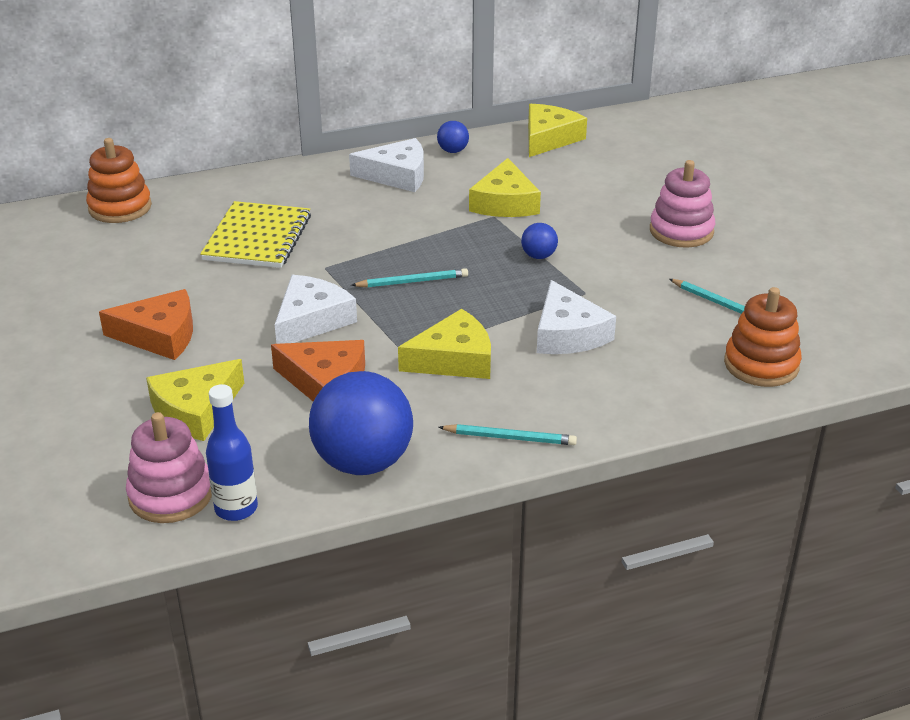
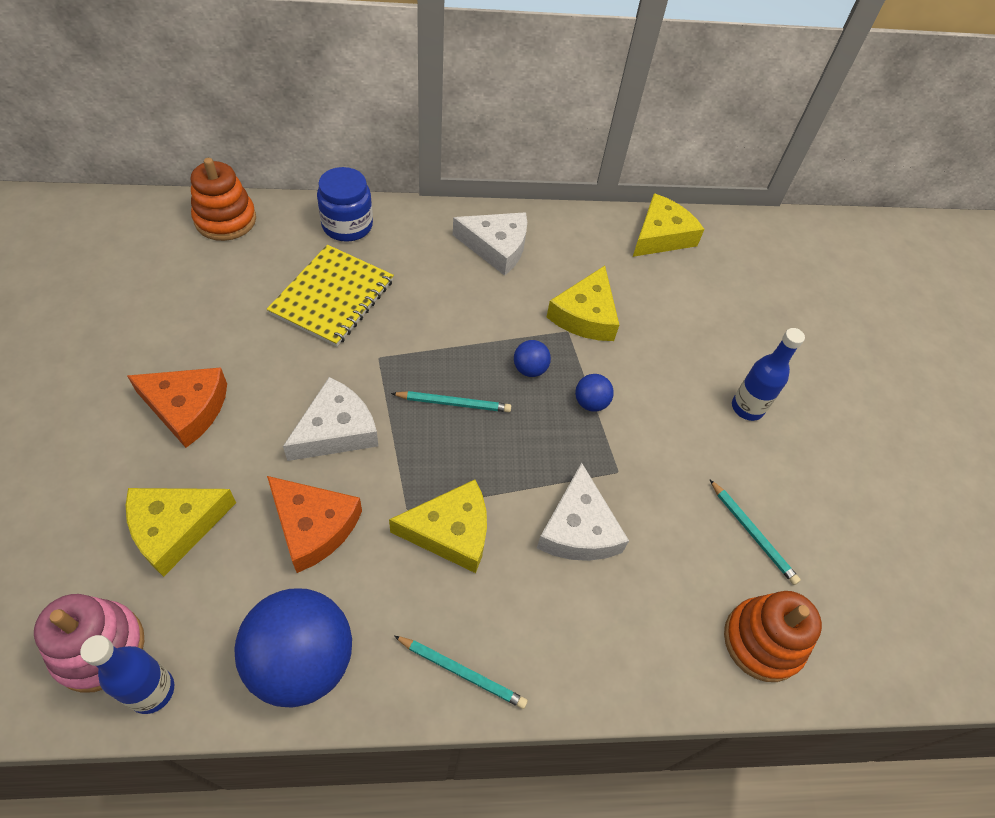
camera: 10 degrees right, 20 degrees up
(244, 188) = (347, 225): none -> blue jar
(453, 151) = (562, 228): blue ball -> blue ball (530, 369)
(681, 231) = (747, 408): pink stacking toy -> blue bottle

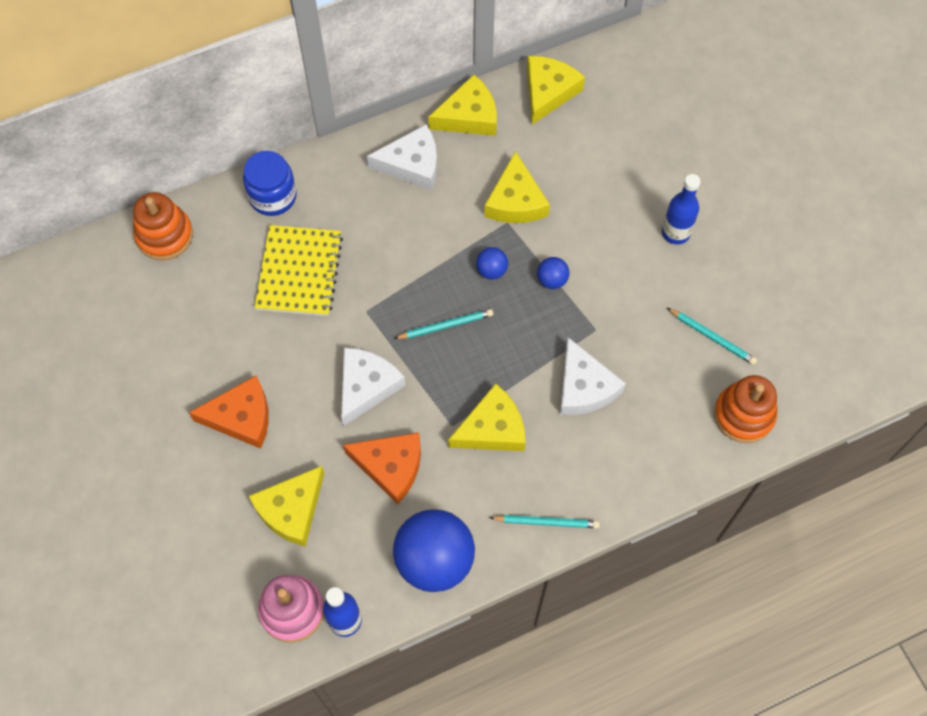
camera: 15 degrees left, 10 degrees up
(573, 228) = (469, 116): none -> yellow cheese

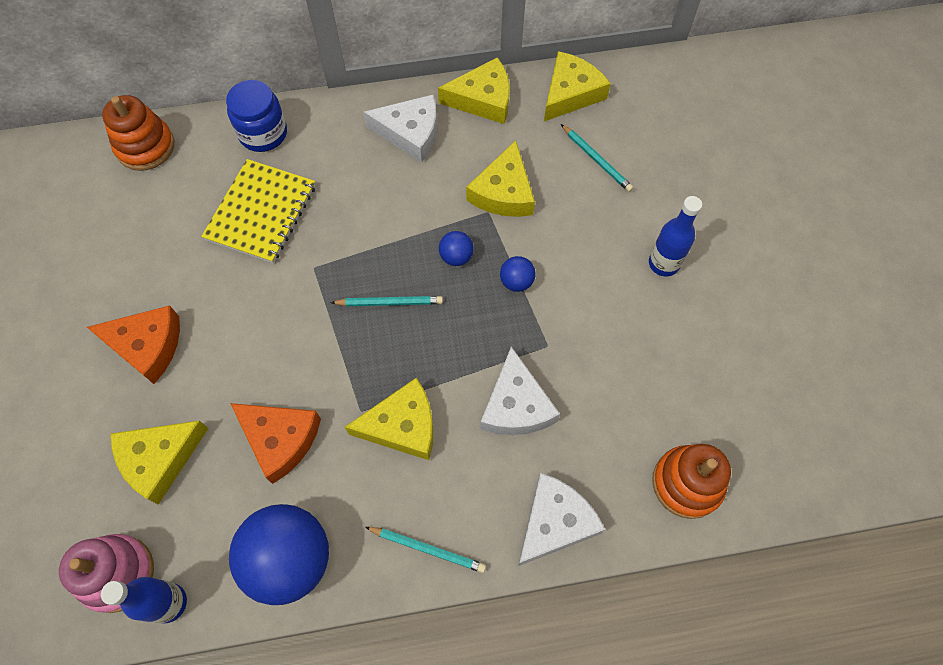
camera: 15 degrees right, 0 degrees up
(366, 386) = (286, 346): white cheese -> white cheese (554, 522)
(712, 337) = (673, 386): turquoise pencil -> turquoise pencil (596, 160)

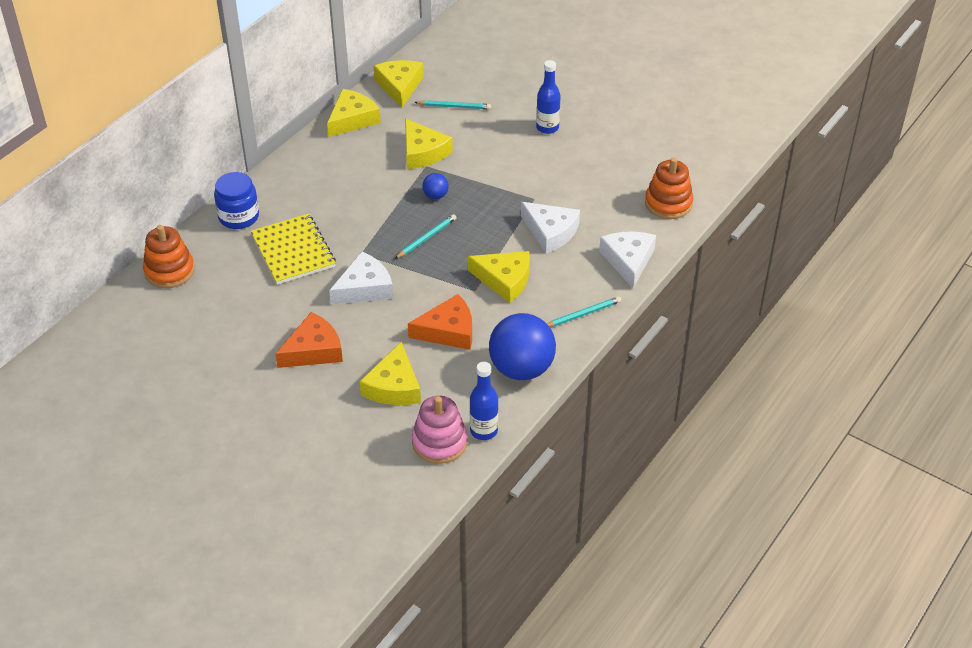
camera: 45 degrees left, 20 degrees down
(402, 425) = (504, 280): yellow cheese -> yellow cheese turned 75 degrees clockwise
(410, 133) = (331, 160): white cheese -> white cheese (364, 288)
(516, 282) = (482, 184): blue ball -> none

